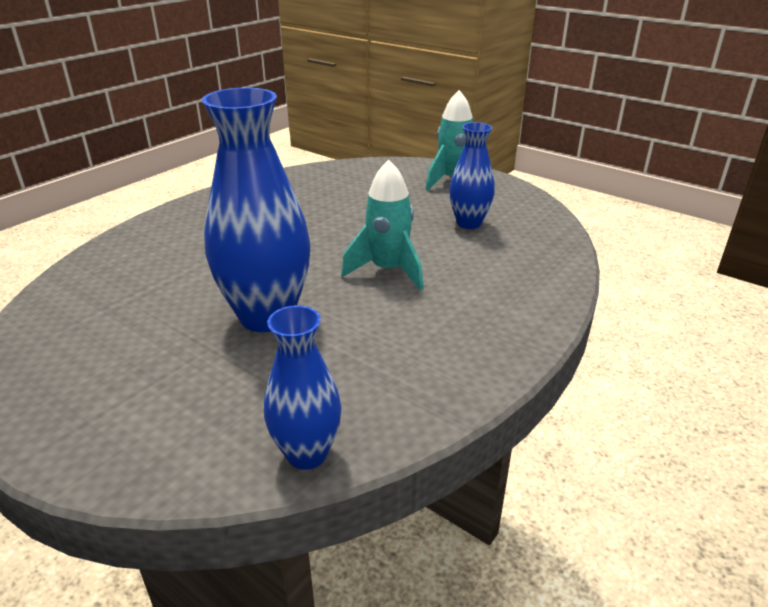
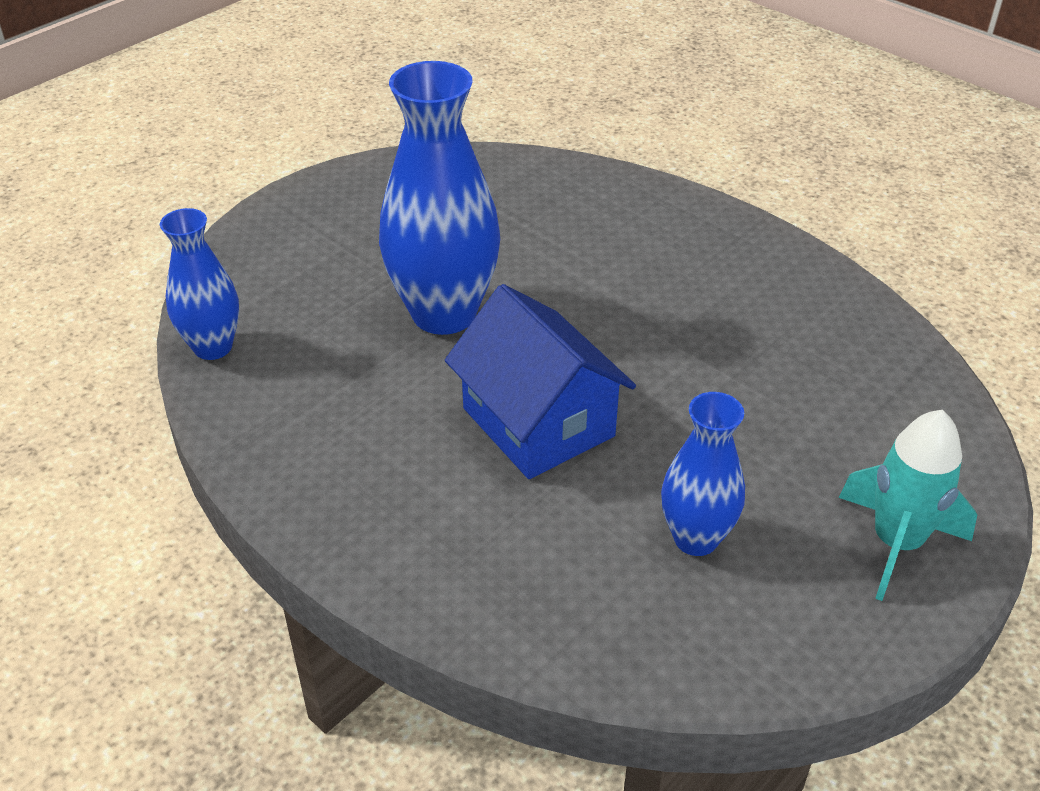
camera: 95 degrees right, 10 degrees up
(388, 271) = (538, 422): turquoise rocket -> blue house

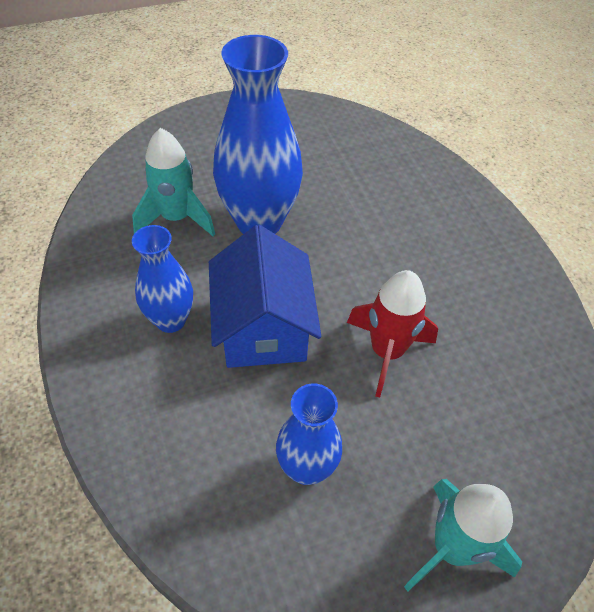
camera: 25 degrees right, 10 degrees up
(213, 347) = (109, 190): blue vase -> blue vase (170, 320)
(333, 347) = (176, 218): none -> turquoise rocket
(696, 391) = (386, 352): none -> red rocket

